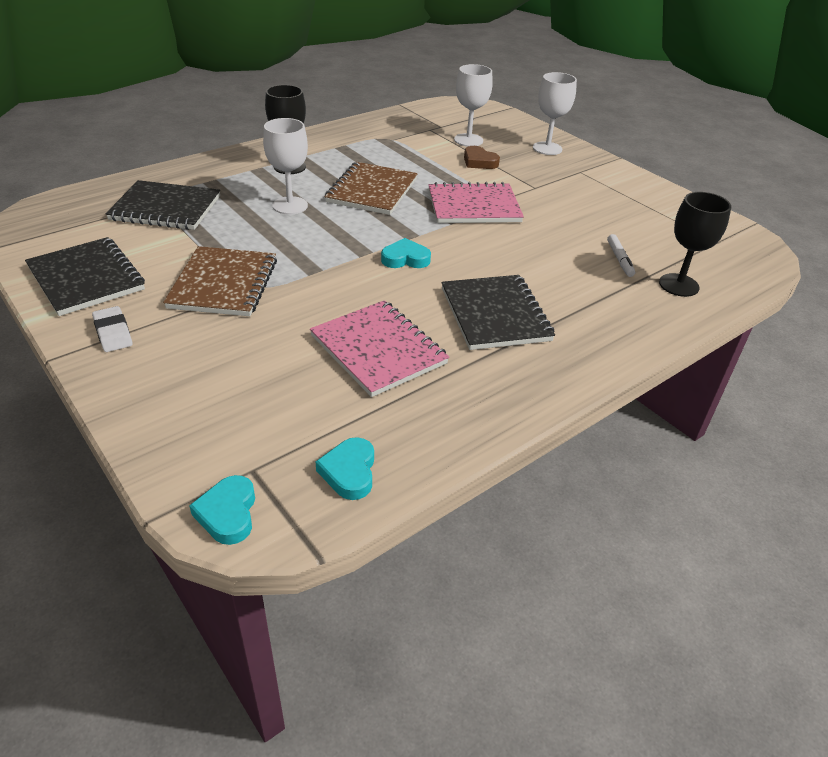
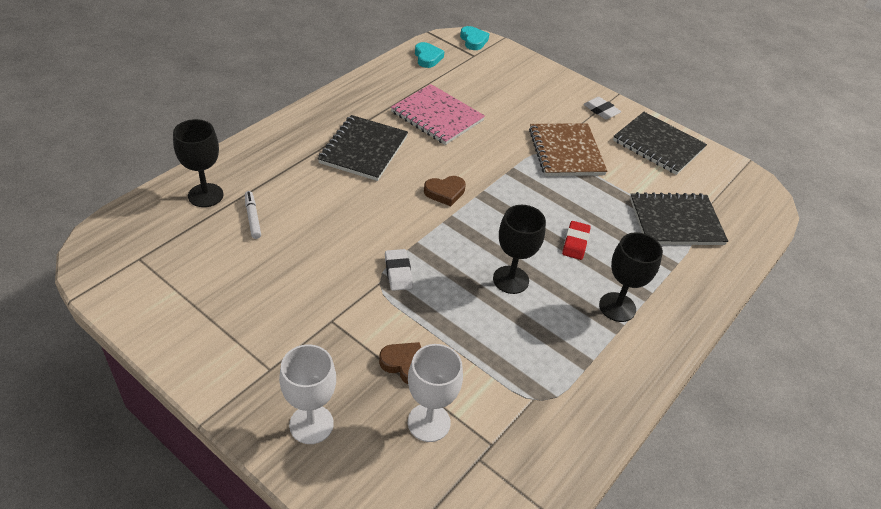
camera: 165 degrees right, 5 degrees up
(290, 205) = (575, 243): white goblet -> red eraser
(372, 191) = (510, 280): brown notebook -> black goblet
(405, 259) = (445, 192): turquoise heart -> brown heart
(473, 206) = (398, 272): pink notebook -> white eraser
(495, 314) = (363, 150): black notebook -> black notebook turned 45 degrees clockwise

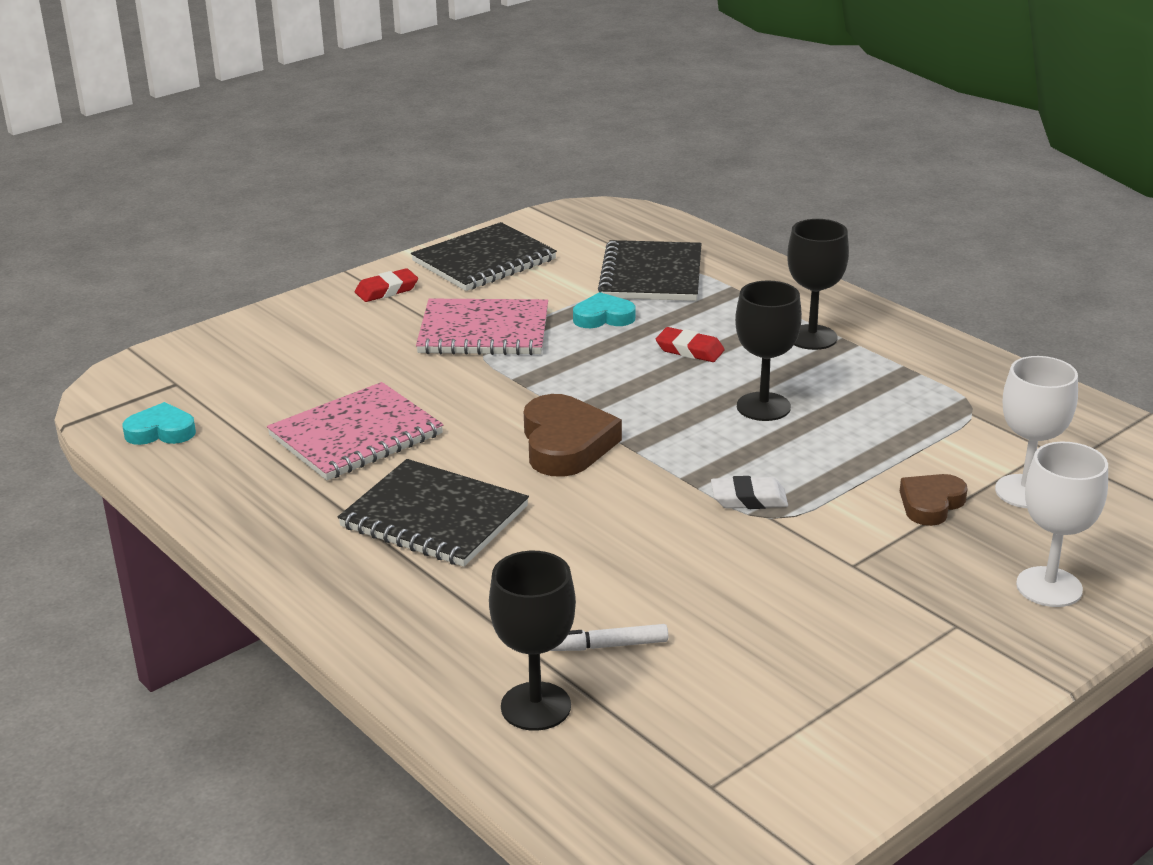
camera: 75 degrees left, 15 degrees down
(445, 192) = (566, 444): brown heart -> brown heart, size x1.63
(473, 41) = (125, 379): turquoise heart -> turquoise heart (603, 317)
(566, 152) = (484, 331): brown notebook -> pink notebook
(601, 111) = (386, 290): white eraser -> red eraser

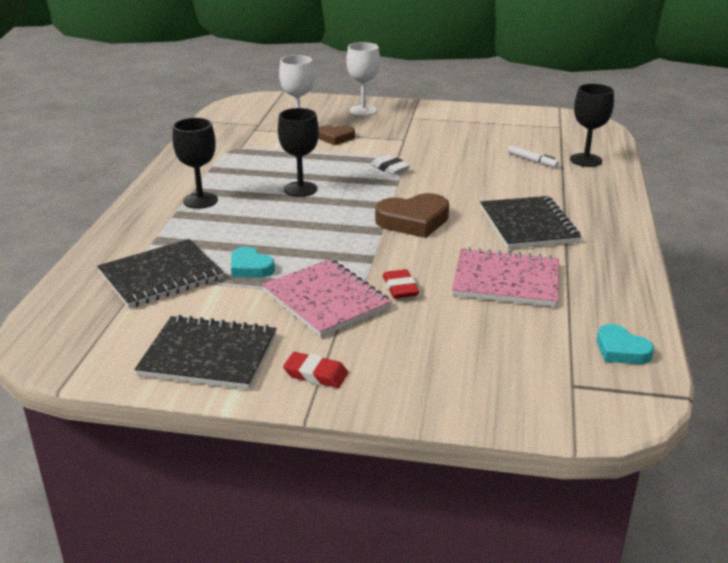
camera: 130 degrees left, 0 degrees up
(566, 444) = (413, 221): brown heart -> brown heart turned 150 degrees counterclockwise
(689, 350) = (261, 226): red eraser -> red eraser (400, 288)

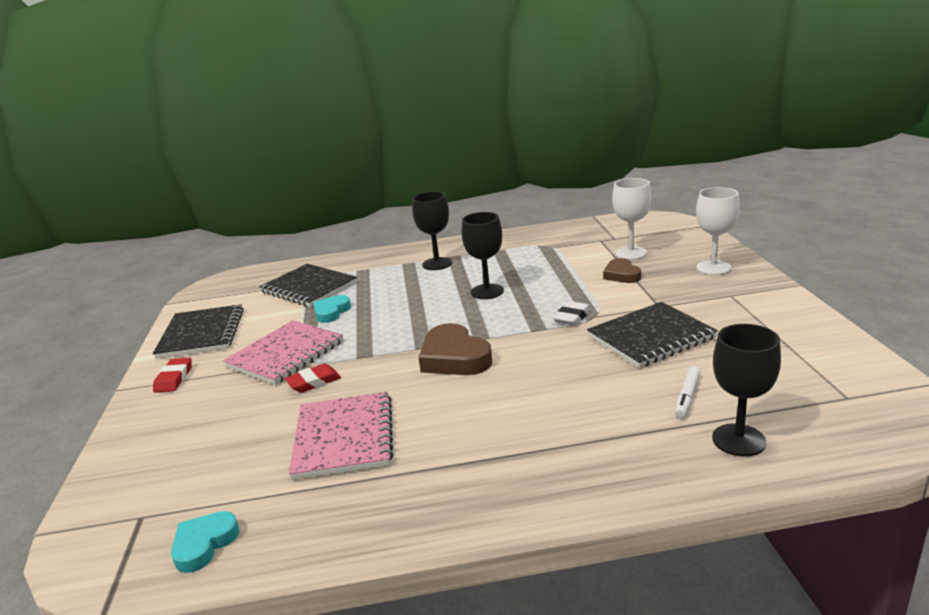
camera: 75 degrees right, 5 degrees down
(528, 225) = (486, 428): black notebook -> black notebook (651, 337)

